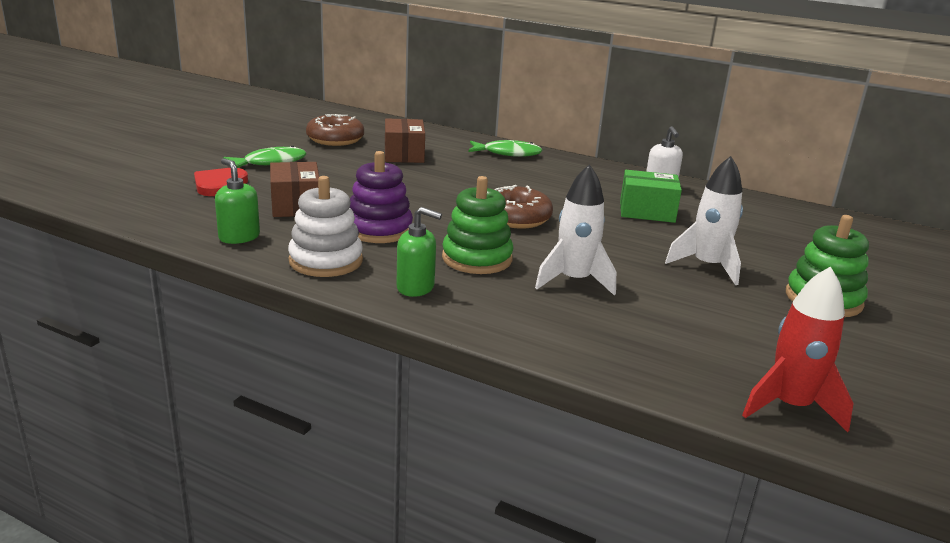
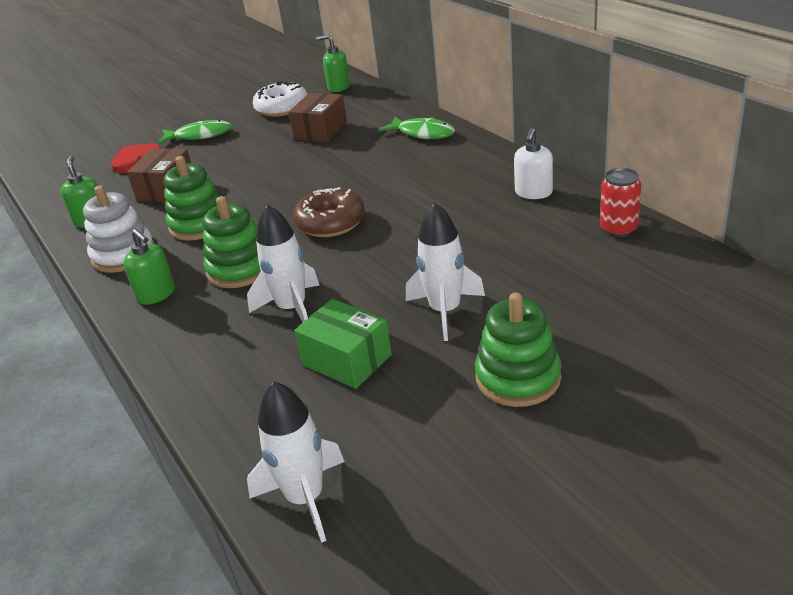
camera: 35 degrees right, 10 degrees up
(335, 139) = (282, 108): brown donut -> white donut
(374, 124) = (338, 87): none -> green soap dispenser
(379, 230) = (199, 224): purple stacking toy -> green stacking toy
(647, 211) = (473, 227): green box -> green box (347, 360)
(755, 204) = (618, 229): none -> red can
(789, 406) = (305, 498): red rocket -> white rocket

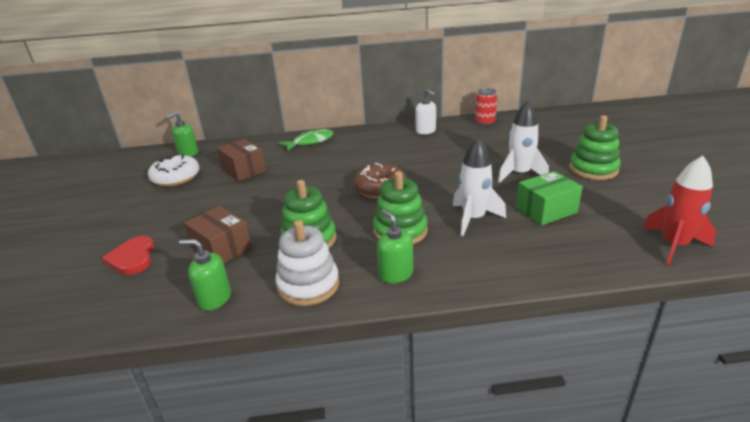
camera: 65 degrees left, 5 degrees down
(156, 294) = (396, 274): green soap dispenser -> green soap dispenser turned 105 degrees counterclockwise
(199, 135) = (150, 219): green fish -> none
(305, 498) = (673, 245): white rocket -> red rocket

